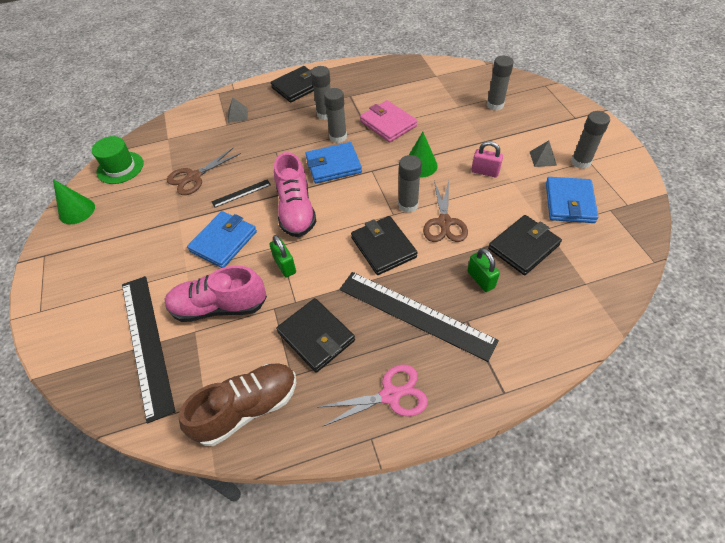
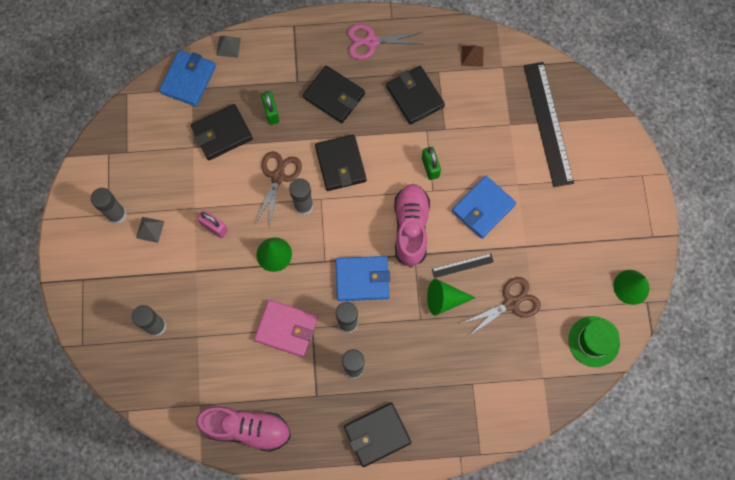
camera: 170 degrees left, 20 degrees up
(219, 307) = (489, 141): pink shoe -> pink shoe (247, 428)
(237, 115) = (458, 398): grey pyramid -> grey pyramid (228, 46)
(247, 408) = (472, 56): brown shoe -> brown pyramid
(255, 167) = (444, 299): none -> green cone
(388, 124) = (286, 329): pink wallet -> pink wallet turned 45 degrees counterclockwise
(415, 314) = (334, 96): black ruler -> black wallet
(569, 202) = (157, 169): blue wallet -> blue wallet (188, 79)

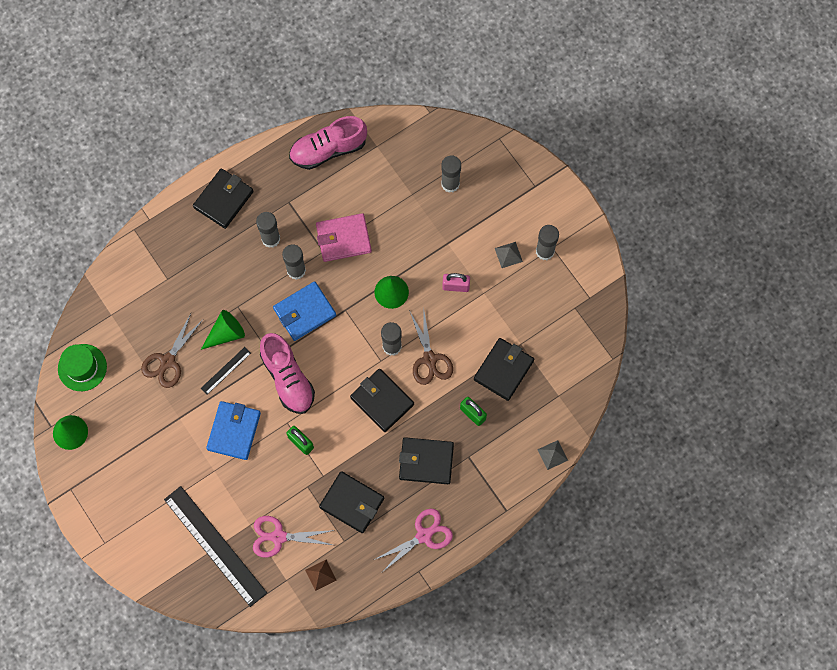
camera: 150 degrees right, 0 degrees up
(188, 79) = (567, 402): blue wallet -> none
(491, 102) = (278, 537): none -> pink scissors

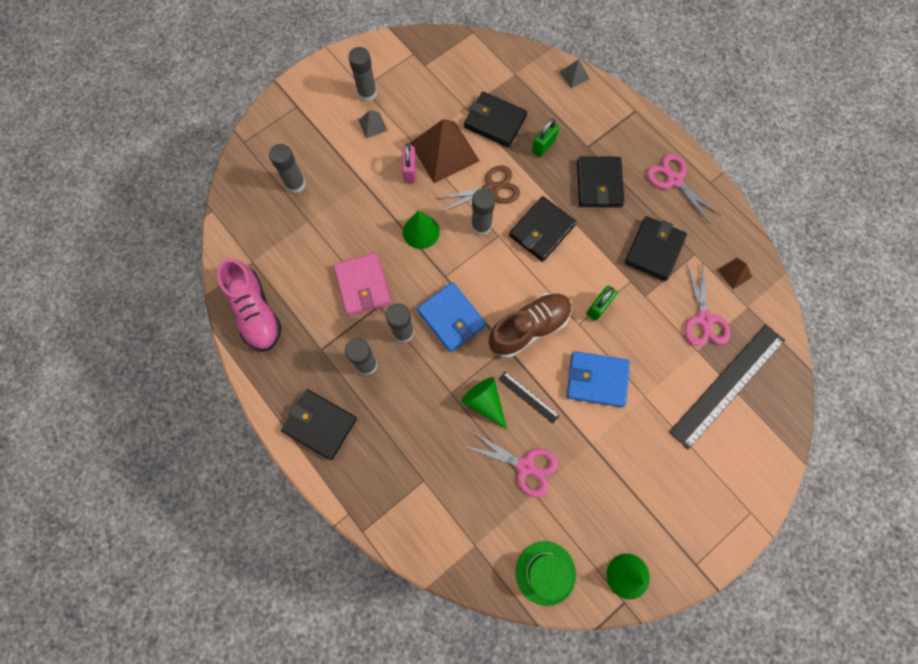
camera: 95 degrees left, 0 degrees up
(168, 361) = (525, 466): brown scissors -> pink scissors
(288, 378) = (529, 328): pink shoe -> brown shoe
(473, 319) = (444, 151): none -> brown pyramid

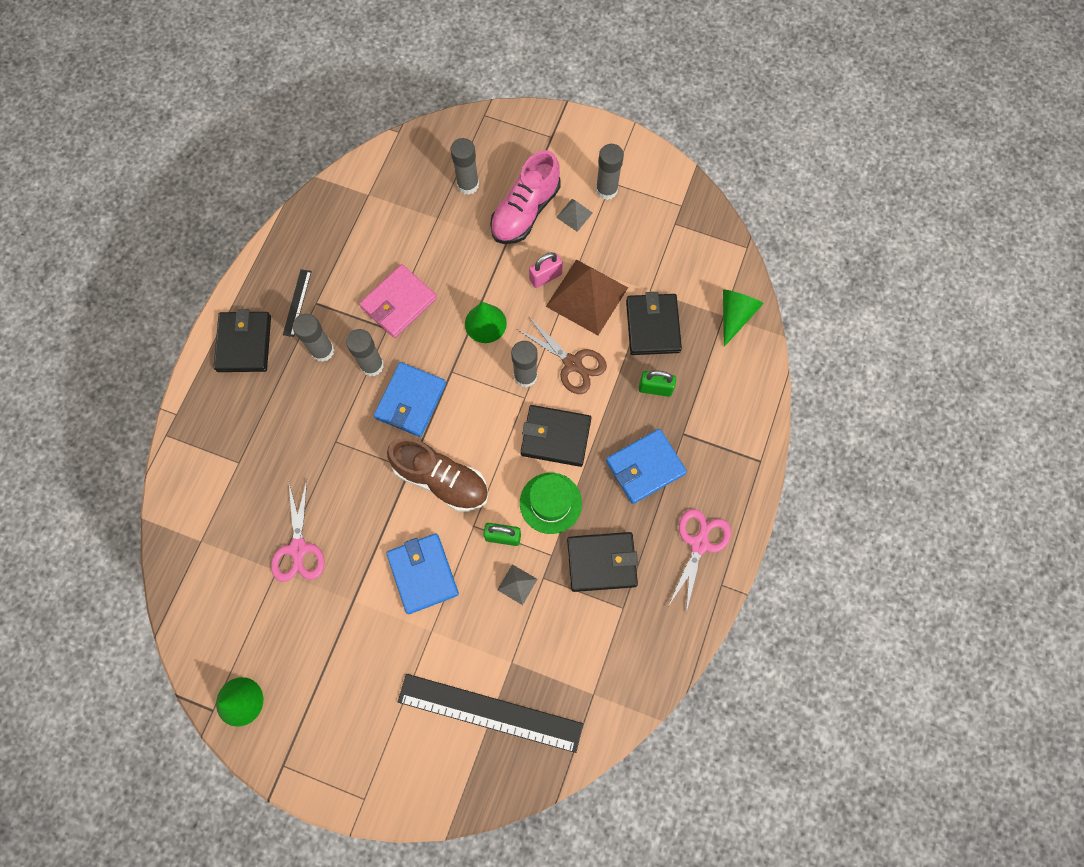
camera: 60 degrees right, 0 degrees up
(256, 312) = (321, 227): pink shoe -> pink shoe (525, 211)
(484, 402) = (342, 477): green cone -> green cone (735, 315)
(528, 397) = (369, 516): black ruler -> black ruler (297, 302)
(545, 573) = (205, 620): green hat -> green hat (550, 503)
(574, 75) = (762, 375): grey pyramid -> grey pyramid (517, 584)
(599, 184) = (645, 467): black wallet -> blue wallet
(704, 319) = (551, 653): pink scissors -> none
(734, 273) = (625, 662): brown pyramid -> none

